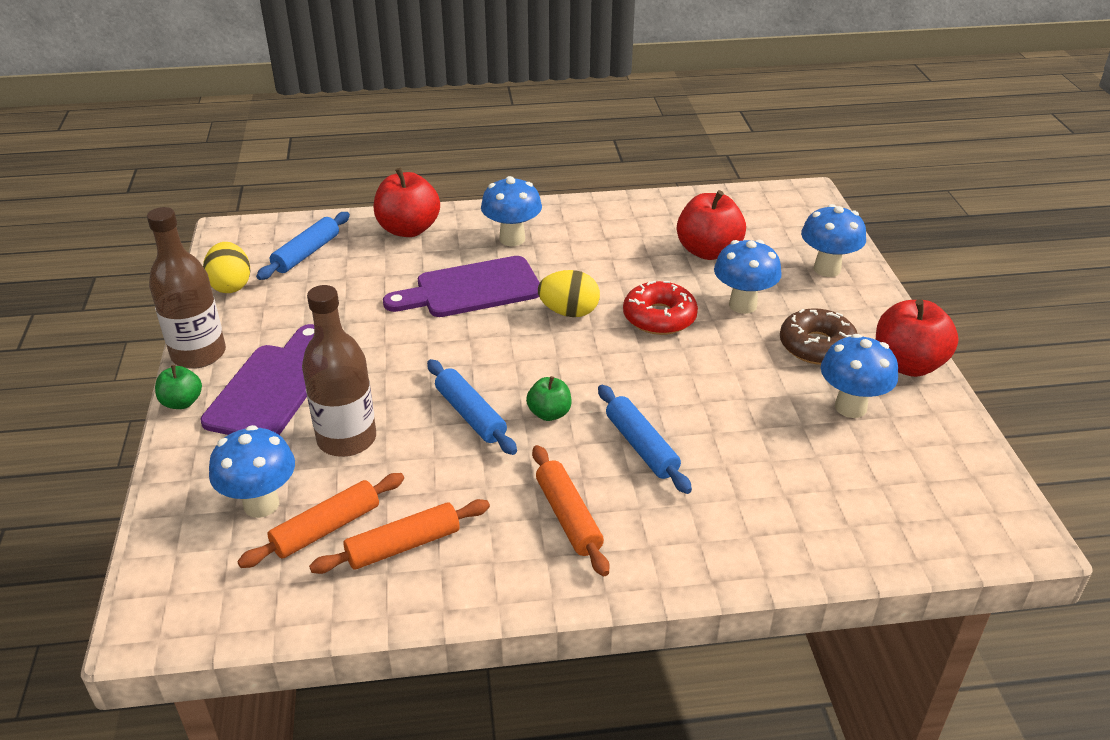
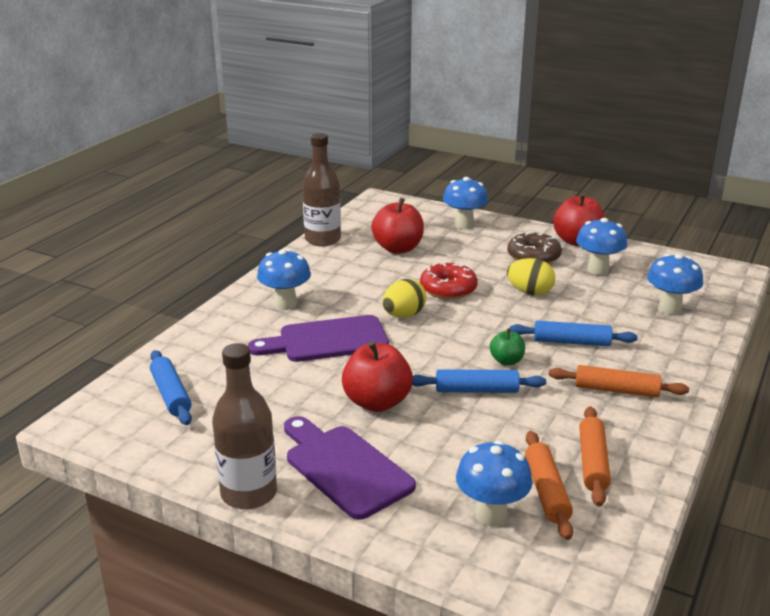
camera: 55 degrees left, 10 degrees down
(182, 402) = (311, 522): green apple -> none
(231, 285) = (164, 447): yellow egg -> yellow egg (530, 292)
(347, 439) = (450, 451): brown bottle -> brown bottle (323, 240)
(408, 229) = (208, 339): red apple -> red apple (377, 402)
(471, 289) = (327, 340): purple cutting board -> purple cutting board turned 60 degrees clockwise
(742, 305) = (468, 260): blue mushroom -> blue mushroom (669, 309)

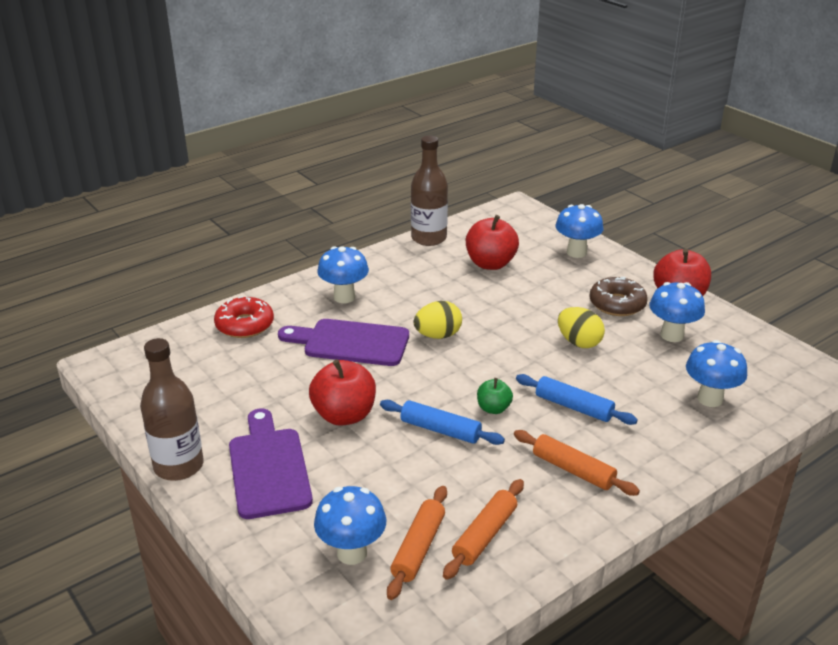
camera: 25 degrees right, 5 degrees up
(171, 395) = (188, 359): blue rolling pin -> none
(448, 289) = (502, 318): red donut -> red donut (244, 325)

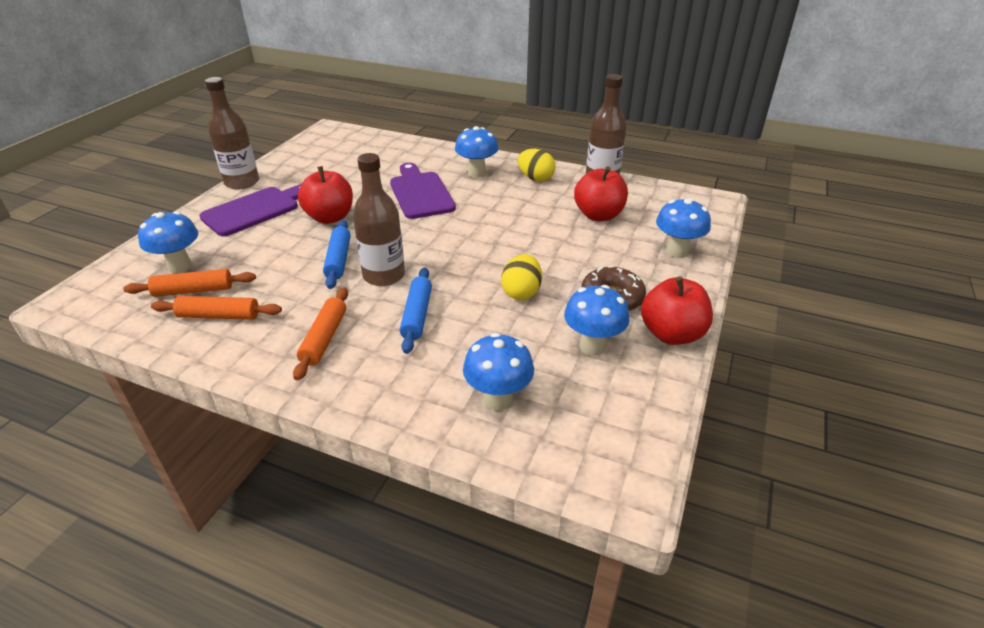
camera: 60 degrees right, 5 degrees up
(244, 325) = (406, 153): red donut -> none
(438, 335) = (463, 223): yellow egg -> yellow egg (535, 178)
(493, 408) = (384, 275): green apple -> brown bottle

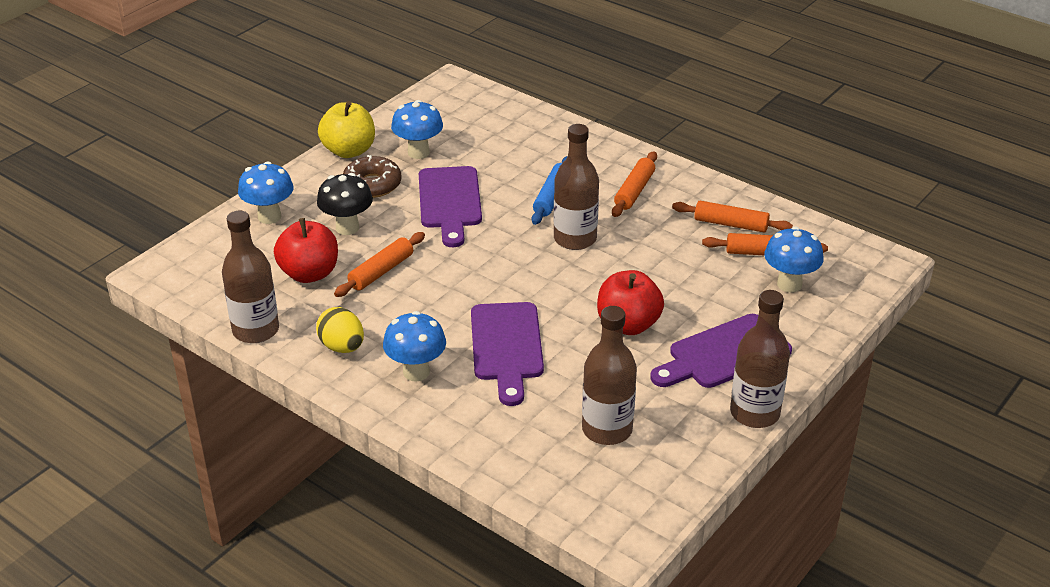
camera: 165 degrees left, 0 degrees up
(338, 260) = (619, 264): blue rolling pin -> none
(343, 164) = (607, 429): none -> brown bottle
(498, 399) = (509, 132): blue mushroom -> none
(521, 292) = (450, 202): yellow egg -> purple cutting board
(543, 224) = (381, 271): none -> orange rolling pin
(599, 253) = (347, 228): none -> black mushroom
(671, 334) = (349, 151): red apple -> yellow apple

